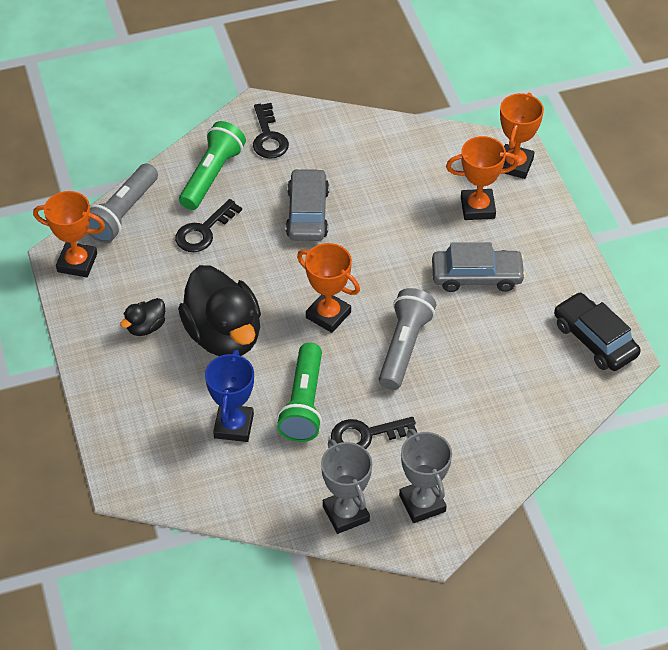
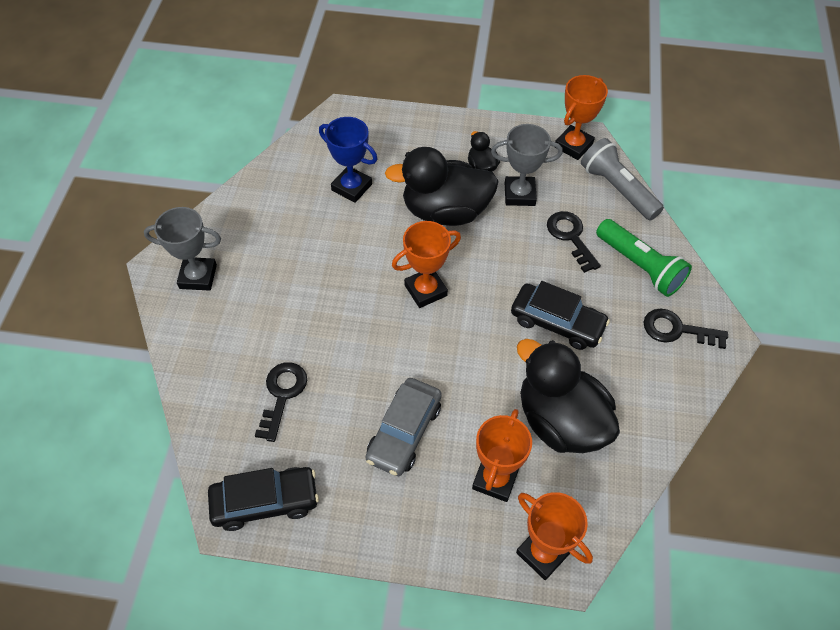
camera: 115 degrees right, 5 degrees up
(303, 403) = (344, 238): green flashlight -> none
(307, 213) = (557, 322): grey car -> black car
(346, 513) = (226, 225): grey trophy -> grey trophy (519, 194)
(365, 435) = (286, 266): black key -> black key (282, 394)
(402, 185) = (560, 421): none -> black duck
(404, 347) = (356, 332): grey flashlight -> none

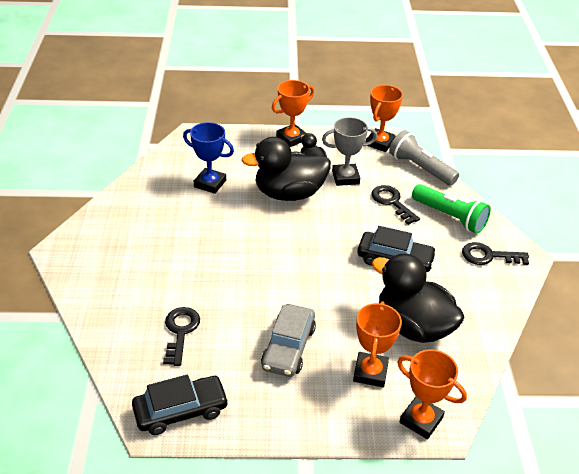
camera: 10 degrees left, 15 degrees down
(198, 277) = (92, 255): grey trophy -> none
(425, 290) = (285, 248): orange trophy -> orange trophy (291, 138)

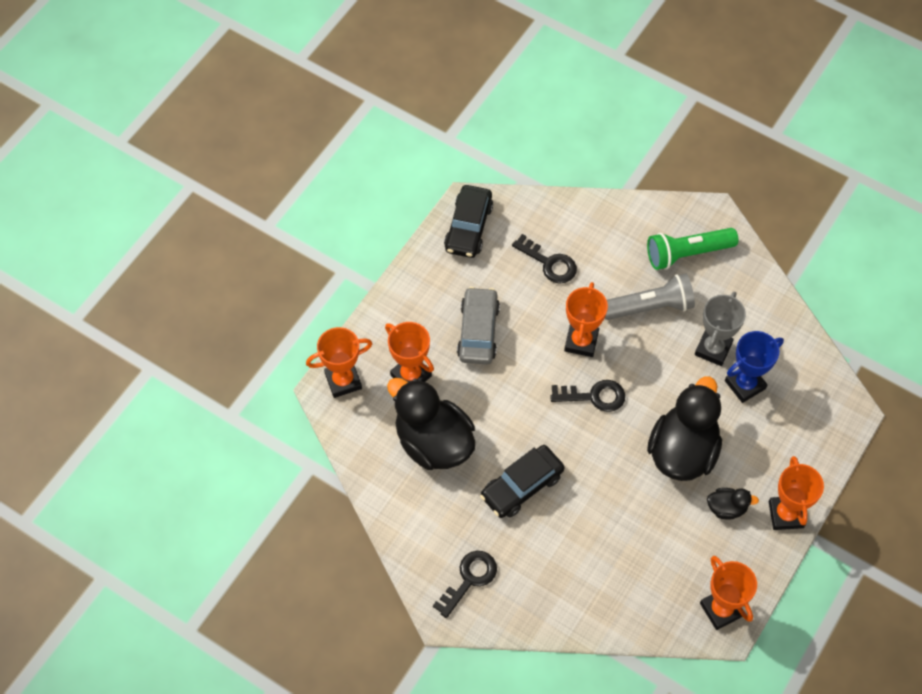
camera: 125 degrees right, 20 degrees up
(244, 279) = (581, 342): none -> orange trophy
(288, 347) = (478, 331): grey car -> grey car turned 45 degrees clockwise
(345, 178) = (677, 525): grey trophy -> grey trophy (713, 349)
(392, 202) = (607, 545): black key -> black key (594, 396)
(413, 326) = (433, 442): black duck -> black duck turned 120 degrees counterclockwise
(420, 168) = (646, 620): grey flashlight -> grey flashlight (650, 307)
(450, 217) = (547, 587): green flashlight -> green flashlight (687, 253)

